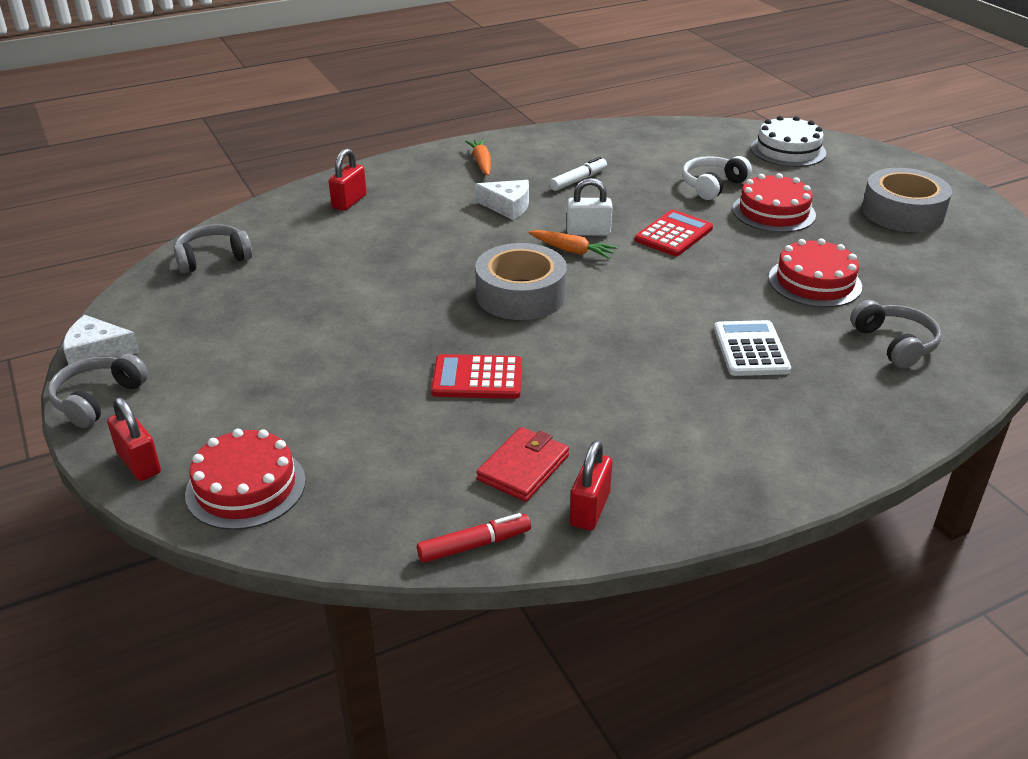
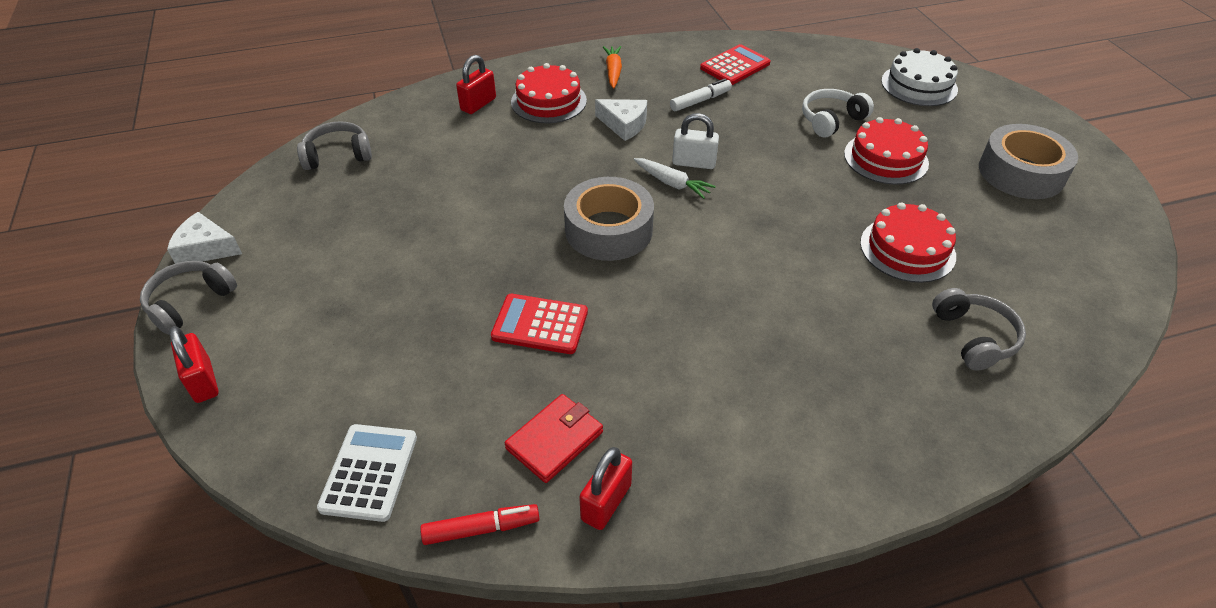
camera: 10 degrees right, 10 degrees up
(246, 487) = (289, 424): red cake -> red cake (548, 101)
(572, 251) = (672, 183): orange carrot -> white carrot
(673, 234) = (777, 175): red calculator -> red calculator (735, 66)
(751, 349) = (821, 325): white calculator -> white calculator (369, 472)

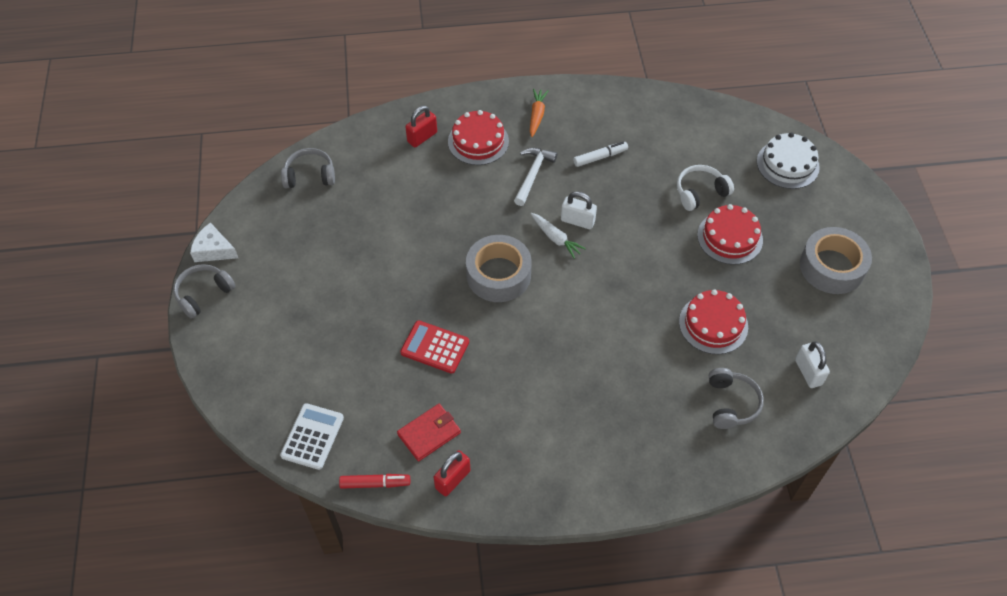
camera: 10 degrees right, 10 degrees up
(203, 381) = (213, 356): red padlock -> none
(624, 125) = (533, 174): white cheese -> white hammer
(735, 66) = (639, 122): red calculator -> none
(1054, 287) = (808, 372): none -> white padlock

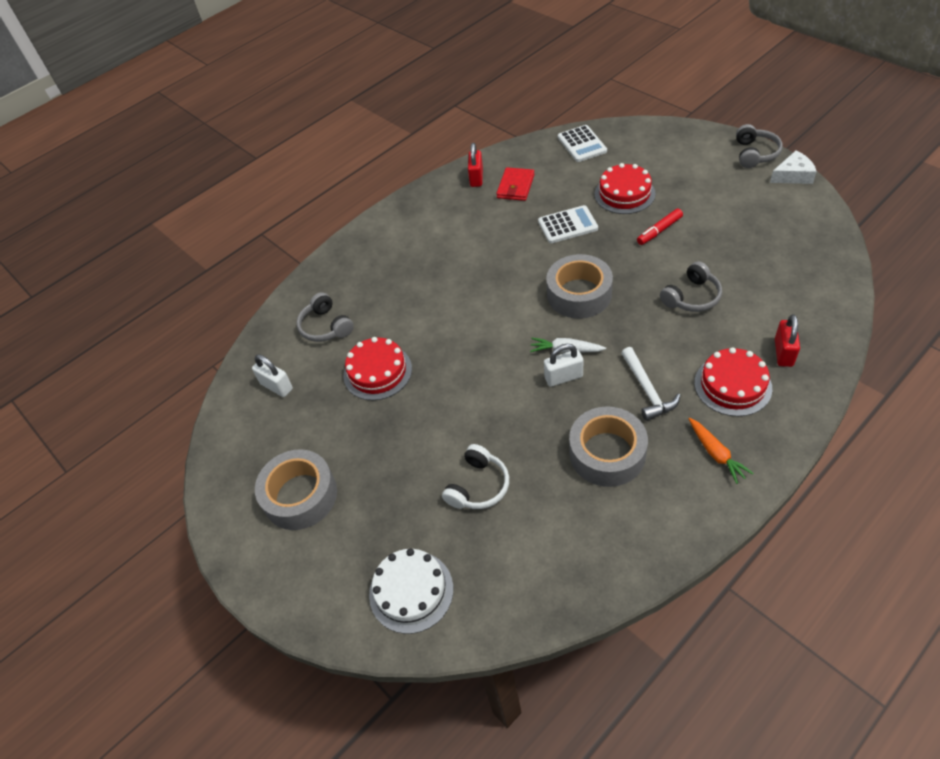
camera: 150 degrees right, 5 degrees down
(310, 175) = (816, 259): grey headphones -> grey headphones (692, 297)
(375, 483) = (519, 150): red marker -> red marker (659, 231)
(435, 347) = (567, 225): red calculator -> white calculator
(600, 157) = (607, 453): white marker -> grey tape
(730, 237) = (416, 458): red cake -> red cake (624, 194)

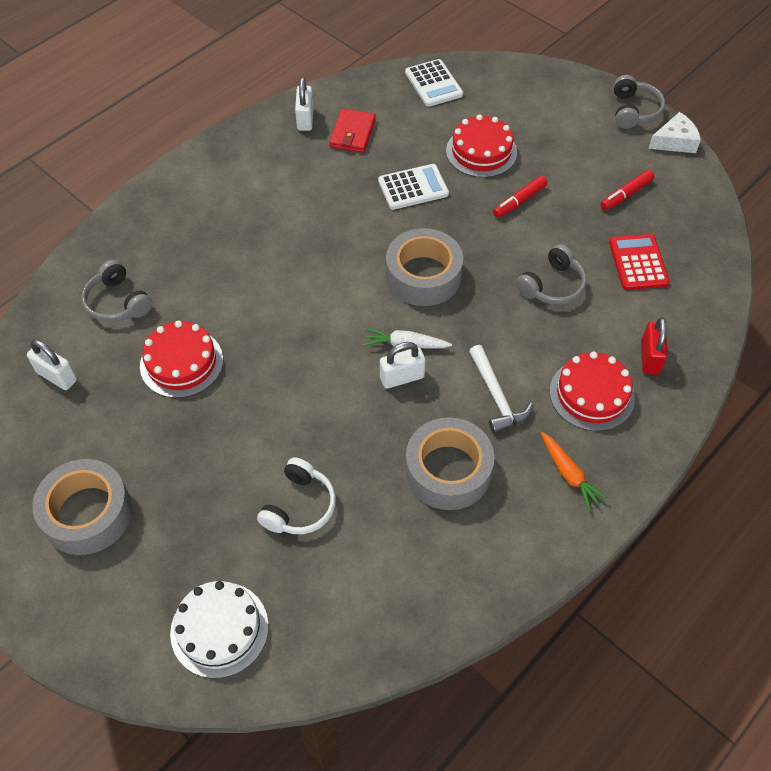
camera: 10 degrees left, 5 degrees up
(476, 178) = (305, 119): red padlock -> white padlock
(752, 220) = (626, 195): none -> red marker
(767, 274) = (638, 262): none -> red calculator

